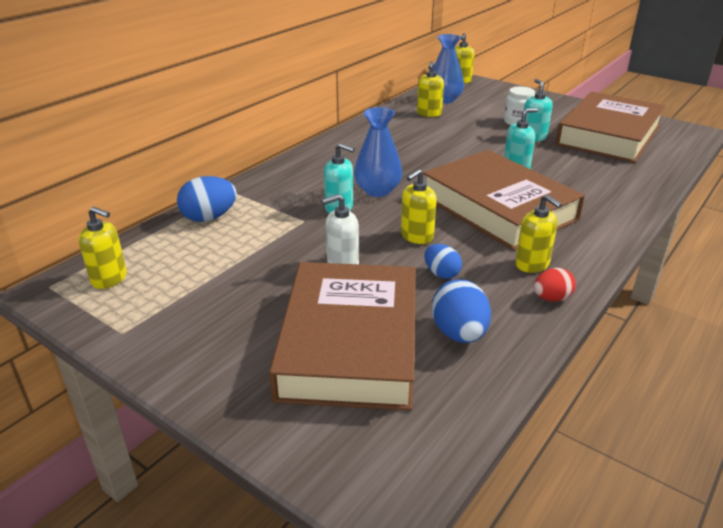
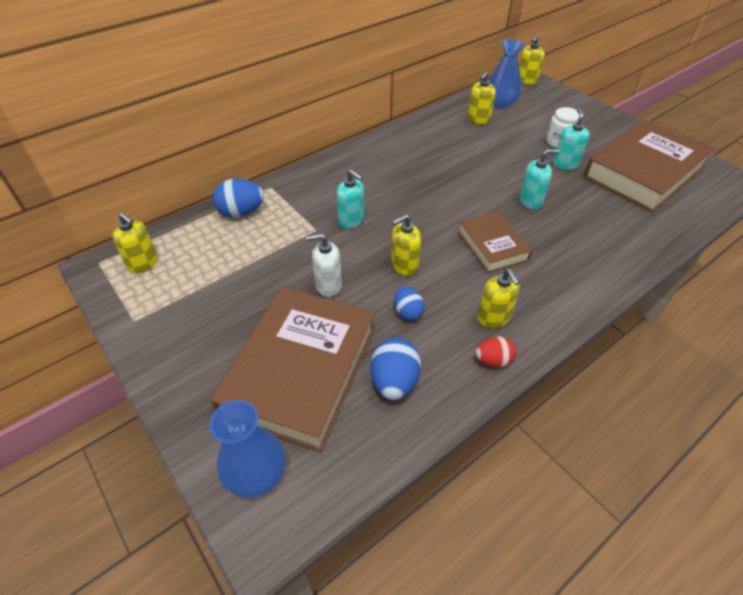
camera: 15 degrees right, 15 degrees up
(377, 190) = (392, 206): blue vase -> blue vase (256, 473)
(498, 208) = (492, 245): brown book -> brown book, size x0.53

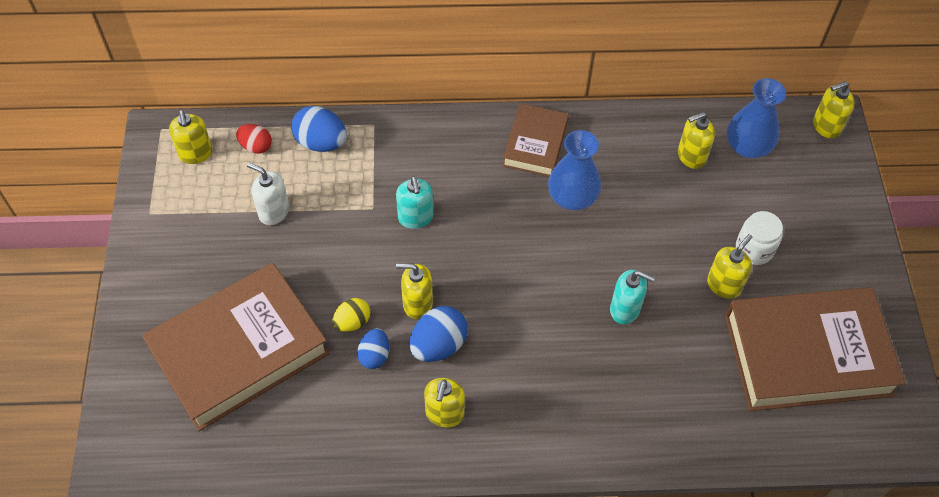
camera: 35 degrees right, 10 degrees up
(256, 473) = (142, 414): blue vase -> blue vase (572, 197)
(328, 285) = (330, 280): white soap dispenser -> white soap dispenser (273, 212)
(370, 301) = (352, 322): none -> yellow egg
(394, 381) = (303, 413): blue egg -> blue egg (438, 345)
(492, 245) = (525, 336): brown book -> brown book (535, 144)
(493, 360) = (402, 452): red egg -> red egg (256, 146)
(565, 164) = (724, 285): turquoise soap dispenser -> yellow soap dispenser

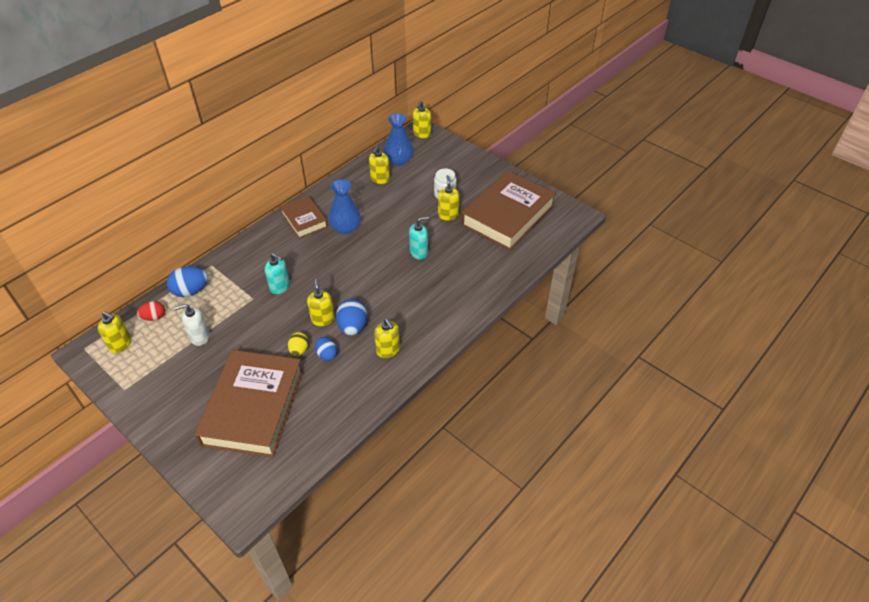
camera: 45 degrees left, 10 degrees down
(417, 304) = (323, 319): yellow soap dispenser -> yellow soap dispenser turned 120 degrees clockwise

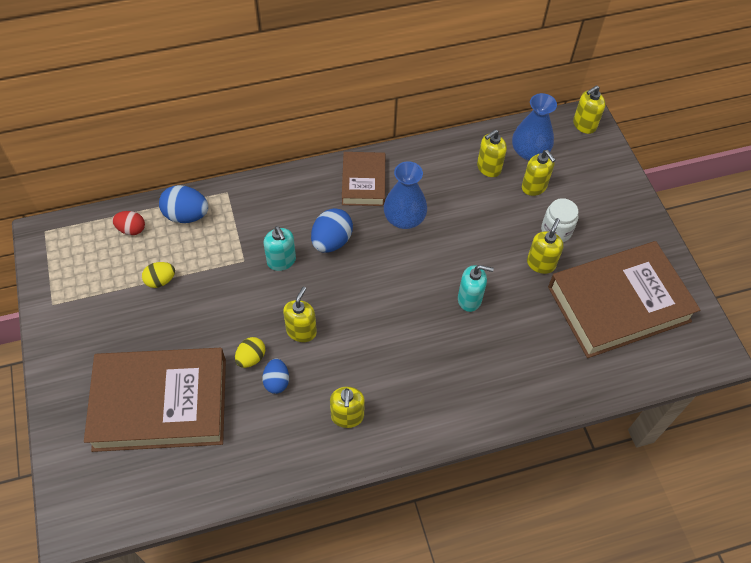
camera: 30 degrees right, 10 degrees up
(120, 344) = (80, 246): yellow soap dispenser -> yellow soap dispenser (534, 187)
(199, 337) = (160, 280): white soap dispenser -> yellow egg
(253, 407) = (160, 404): brown book -> brown book turned 45 degrees clockwise
(353, 327) = (327, 361): blue egg -> blue egg (331, 241)

